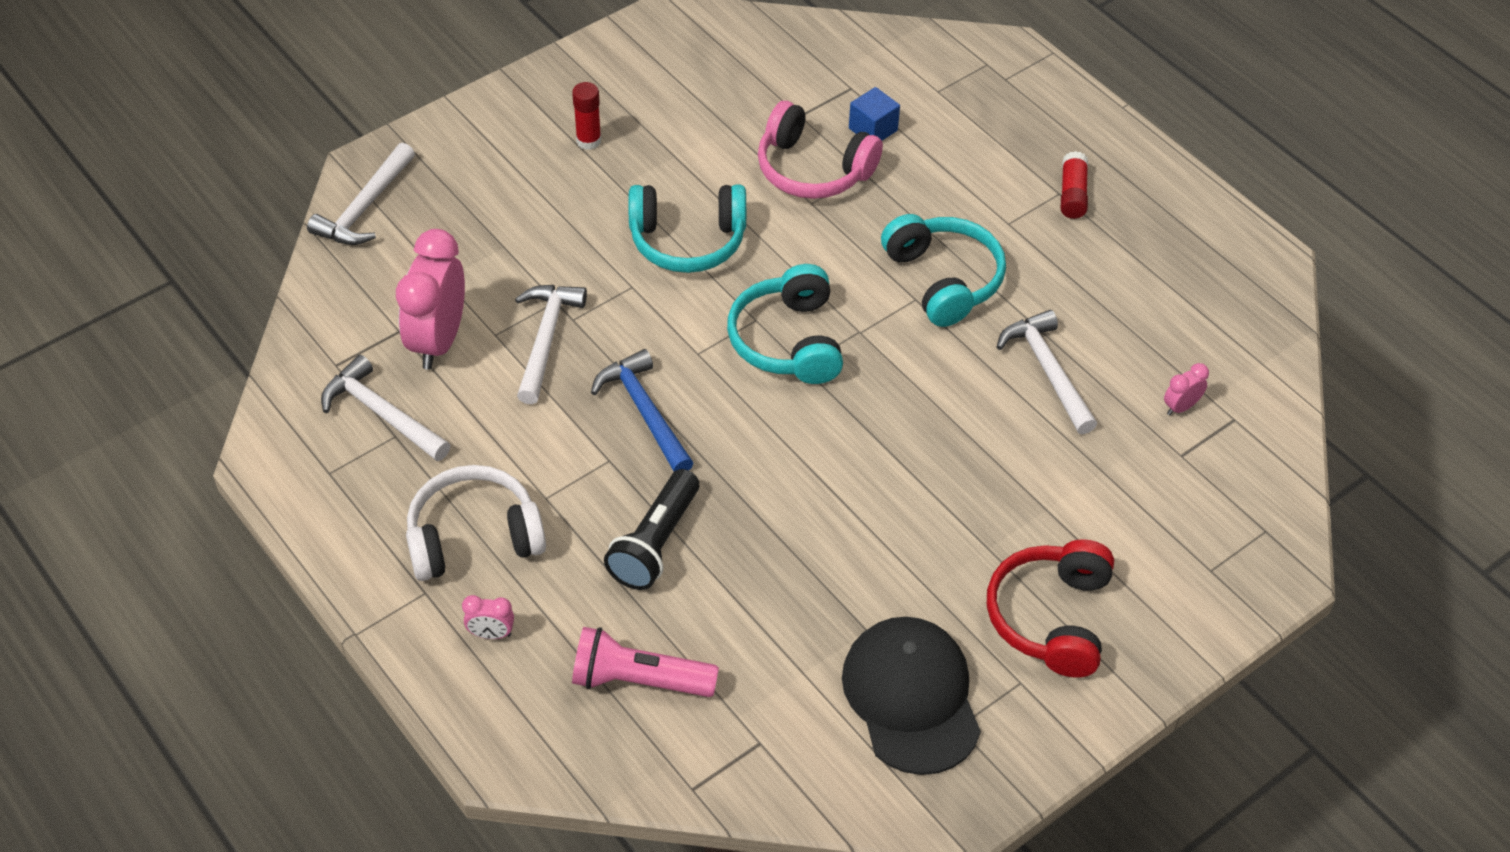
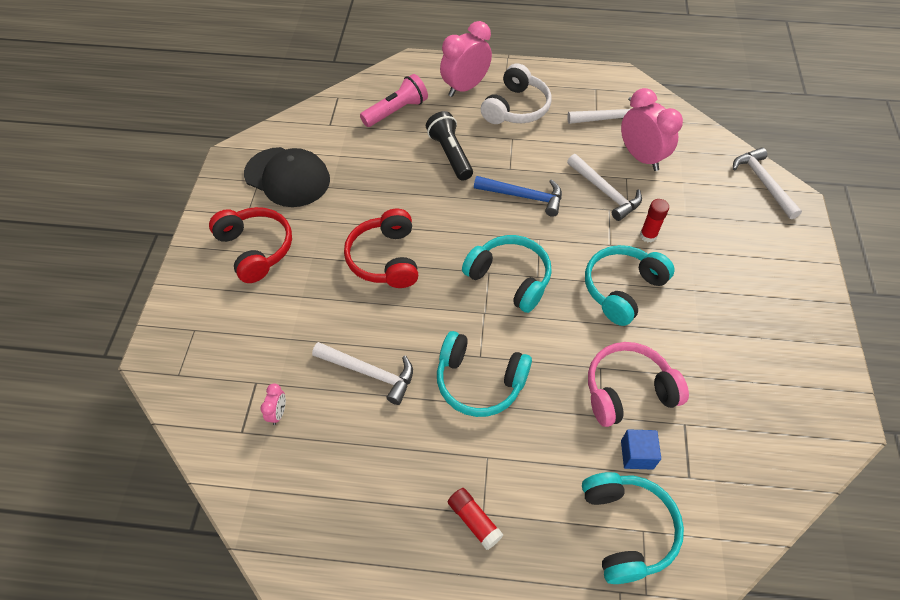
camera: 135 degrees right, 5 degrees up
(491, 634) = (465, 87): pink clock -> pink clock, size x2.27
(588, 141) = (745, 301): red glue stick -> red glue stick (648, 235)
(901, 474) = (385, 259): none -> red headphones
(950, 100) = (626, 529): none -> turquoise headphones

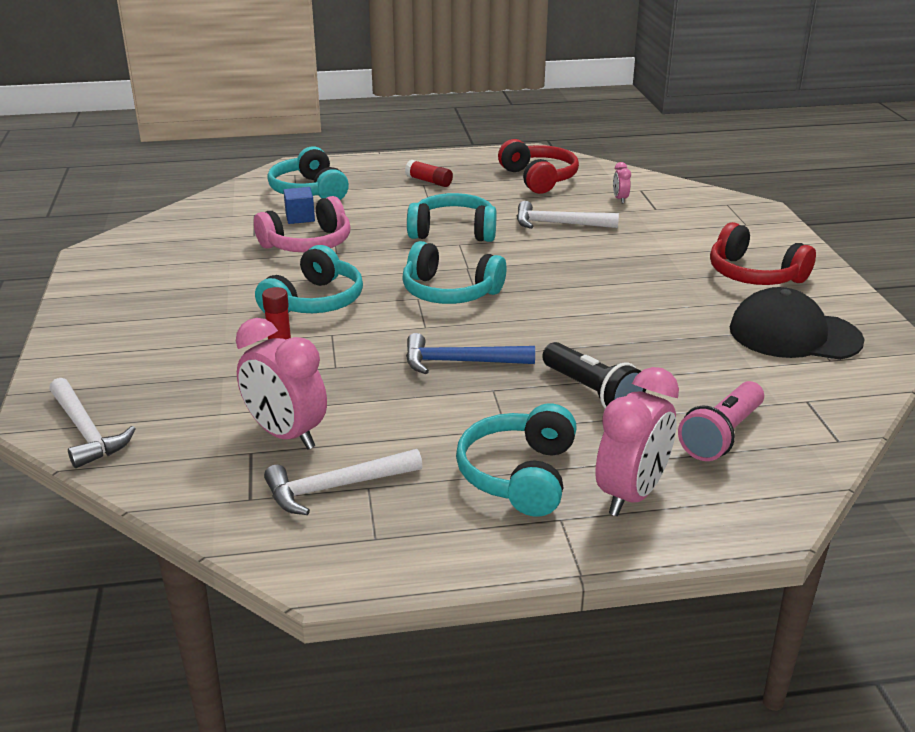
camera: 165 degrees right, 25 degrees down
(385, 259) = (602, 287): red headphones -> red headphones (539, 178)
(516, 108) = (519, 475): white headphones -> turquoise headphones
(605, 192) = (342, 383): white hammer -> none

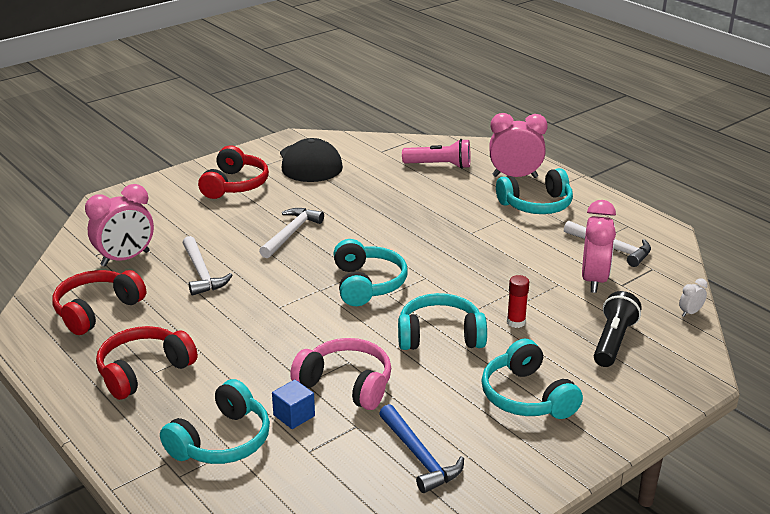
camera: 120 degrees left, 0 degrees up
(86, 432) = (685, 351): white hammer -> white hammer (291, 233)
(132, 475) = (690, 313): none -> white clock
(429, 181) = (143, 371): red glue stick -> red headphones
(453, 231) = (257, 317): turquoise headphones -> turquoise headphones (526, 397)
(460, 362) = (454, 251): blue hammer -> blue hammer (419, 457)
(592, 392) = (439, 204): black flashlight -> black flashlight (613, 341)
(620, 199) = (125, 259): pink clock -> pink clock, size x2.27

